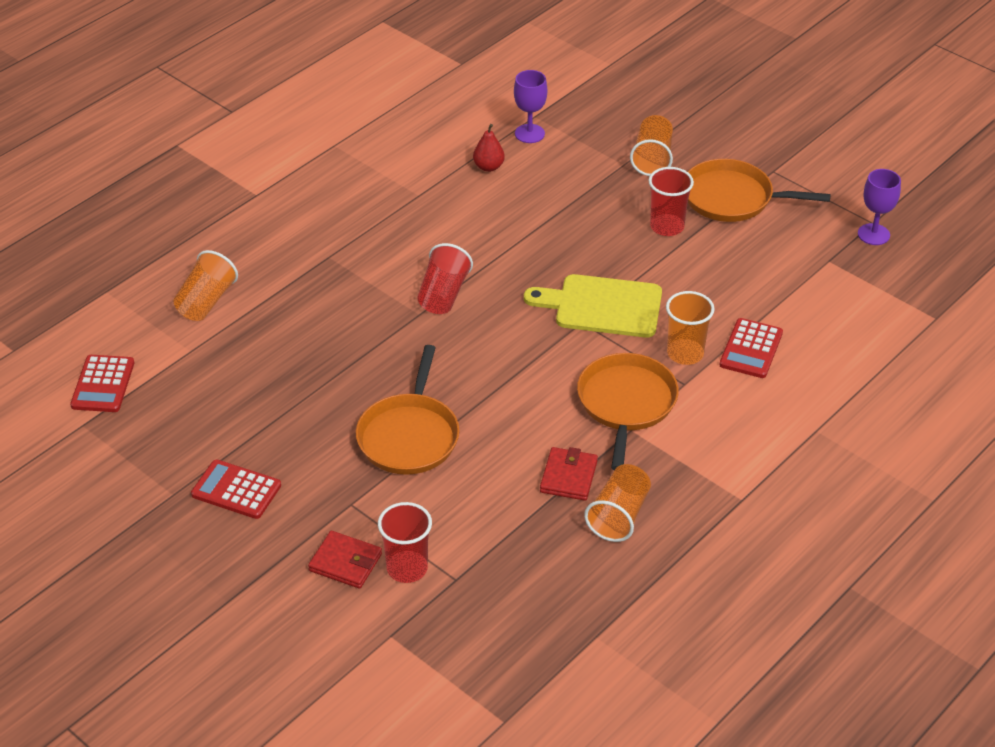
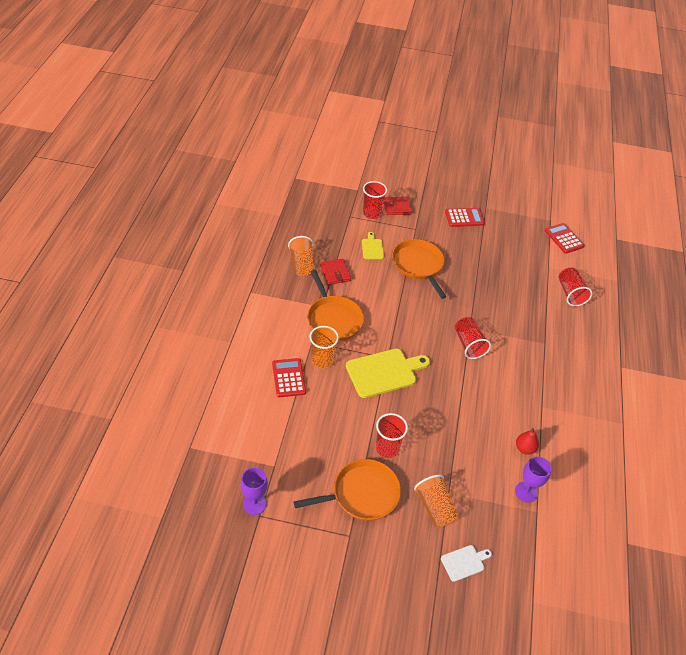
camera: 145 degrees right, 5 degrees up
(206, 302) = (570, 293): orange cup -> red cup
(464, 498) = (372, 248): none -> yellow cutting board
(657, 110) = (464, 562): none -> white cutting board

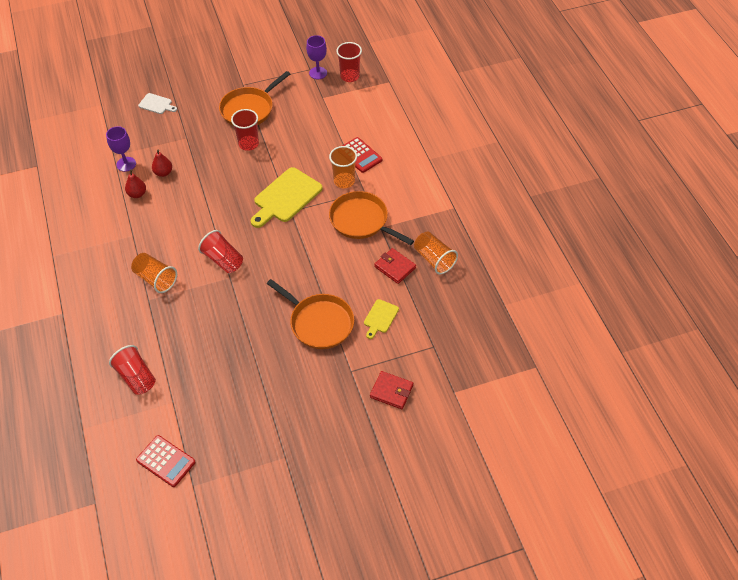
camera: 155 degrees right, 5 degrees up
(371, 213) = (413, 365): red cup -> red cup (350, 76)
(372, 248) = (380, 318): yellow cutting board -> yellow cutting board turned 60 degrees clockwise
(396, 207) = (391, 391): red wallet -> red wallet turned 60 degrees clockwise
(434, 507) = (192, 124): orange cup -> orange cup (155, 279)
(464, 218) = (303, 423): red calculator -> none
(464, 562) = (156, 104): white cutting board -> white cutting board turned 105 degrees counterclockwise
(489, 460) = (163, 173): none -> red pear

